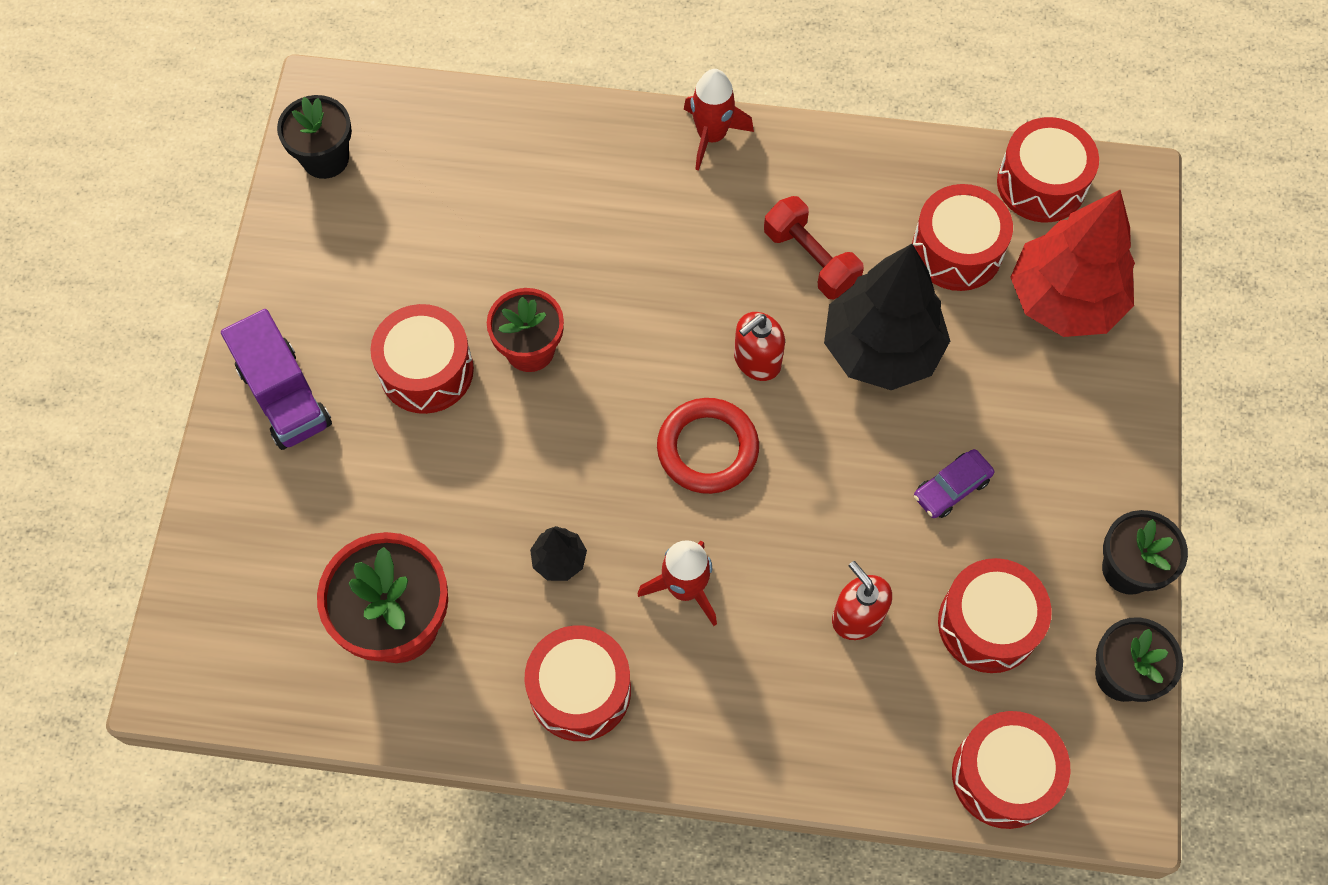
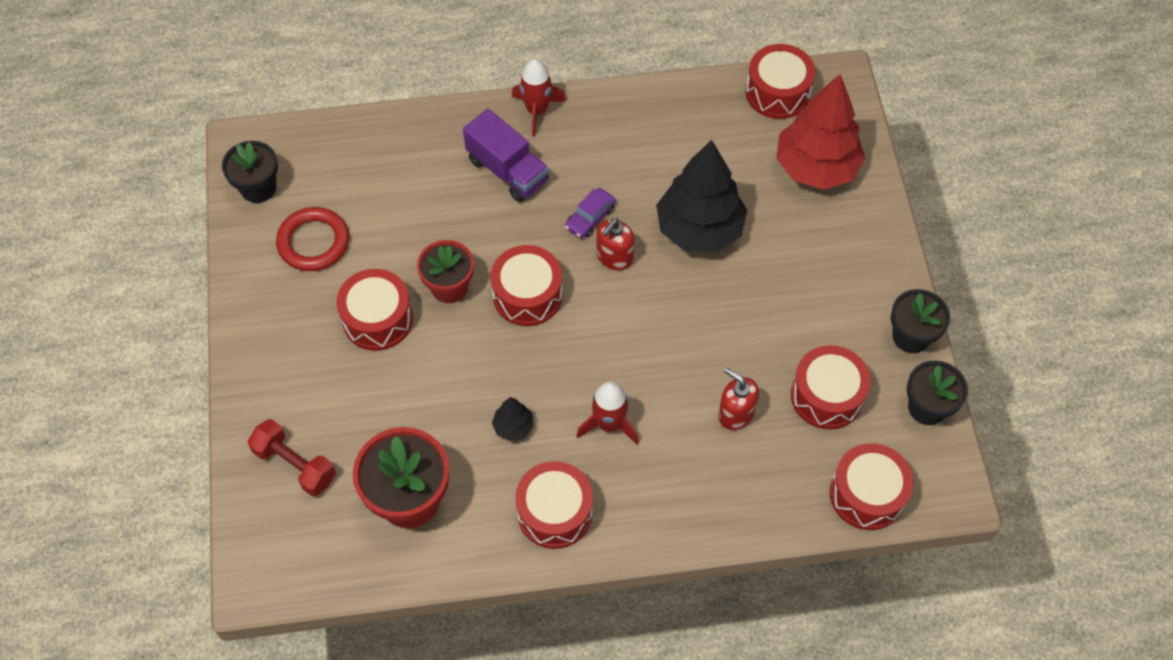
camera: 15 degrees left, 5 degrees down
(284, 396) = (277, 362): purple truck -> purple truck (507, 170)
(707, 449) = (597, 325): red ring -> red ring (313, 242)
(810, 259) = (632, 179): red dumbbell -> red dumbbell (295, 465)
(951, 488) = (775, 311): purple car -> purple car (590, 217)
(957, 250) = (732, 150): red drum -> red drum (527, 295)

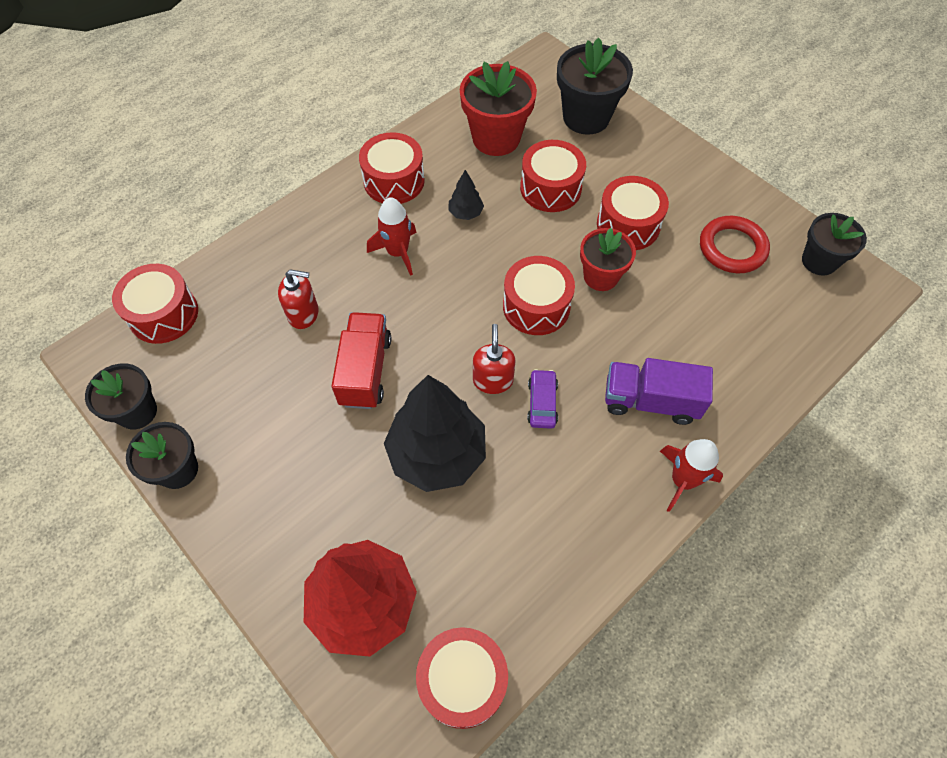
camera: 145 degrees right, 0 degrees up
(295, 465) = (586, 117): red dumbbell -> black flower pot
(713, 327) = (365, 371): none -> red truck
(826, 396) = (233, 370): red drum -> red drum (550, 188)

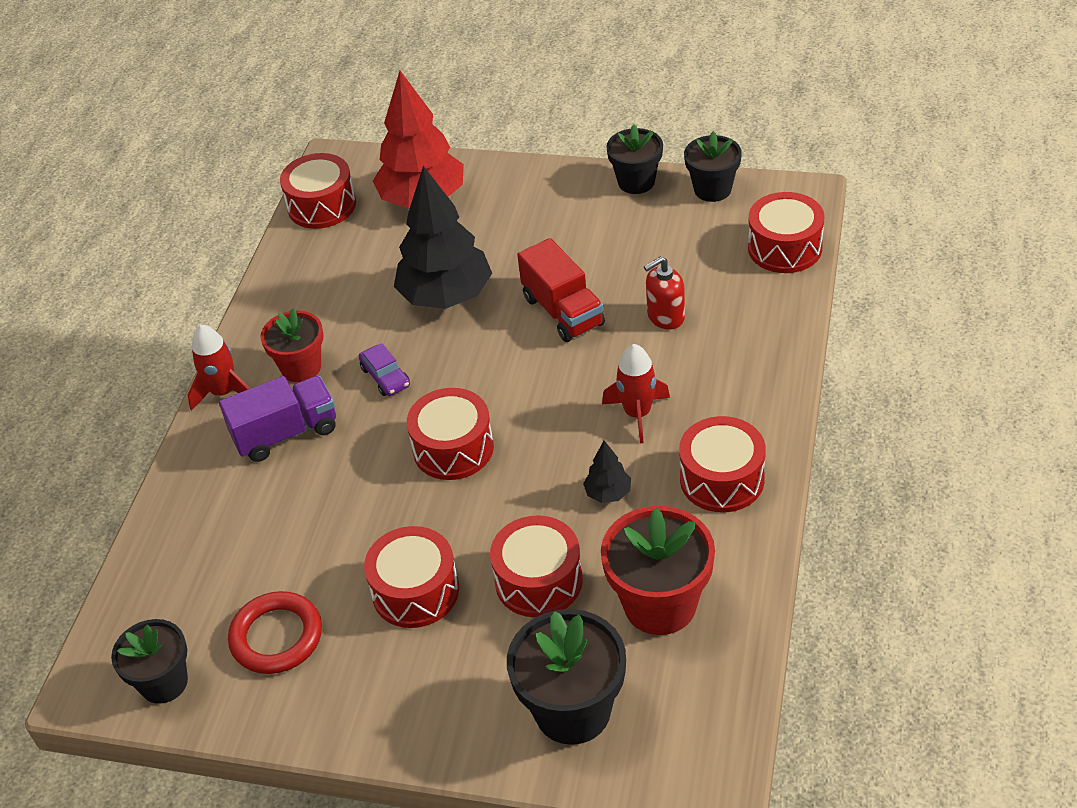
camera: 150 degrees right, 15 degrees down
(493, 380) = (444, 368): red soap dispenser -> none
(601, 276) = (407, 515): red flower pot -> red flower pot (301, 367)

